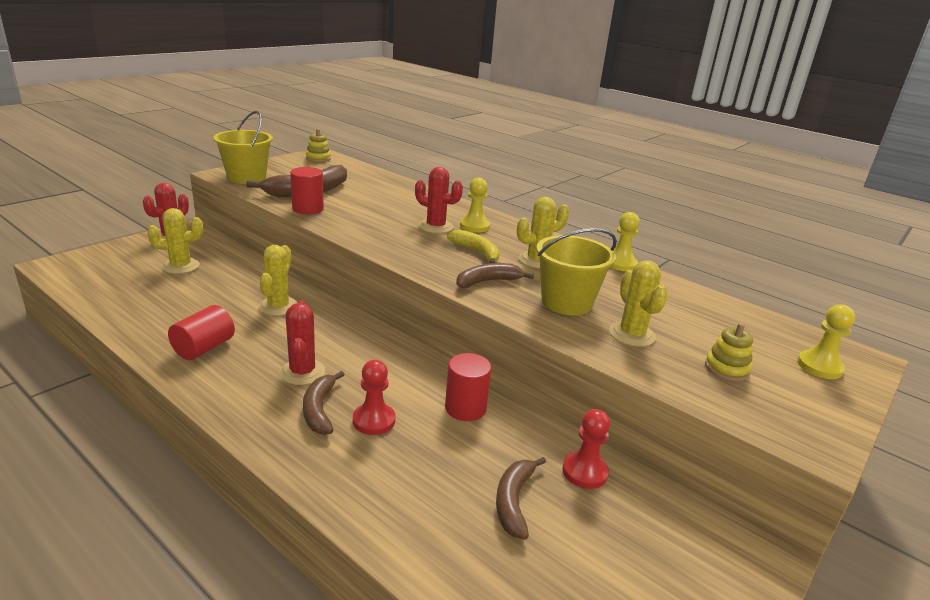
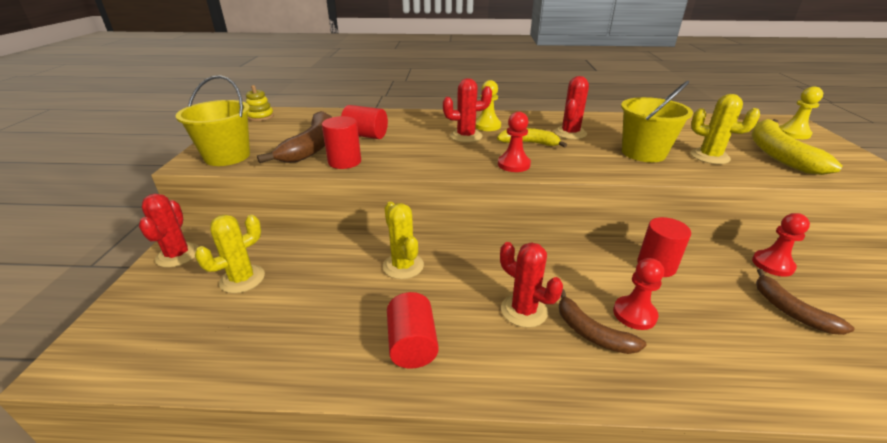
camera: 35 degrees left, 5 degrees up
(360, 197) = (366, 135): none -> red cylinder
(423, 260) = (513, 164): none -> red pawn
(488, 281) = (580, 160): brown banana -> none
(537, 260) = (570, 133): yellow cactus -> red cactus
(620, 264) = (608, 116): yellow pawn -> none
(726, 369) = (778, 154): yellow stacking toy -> yellow banana

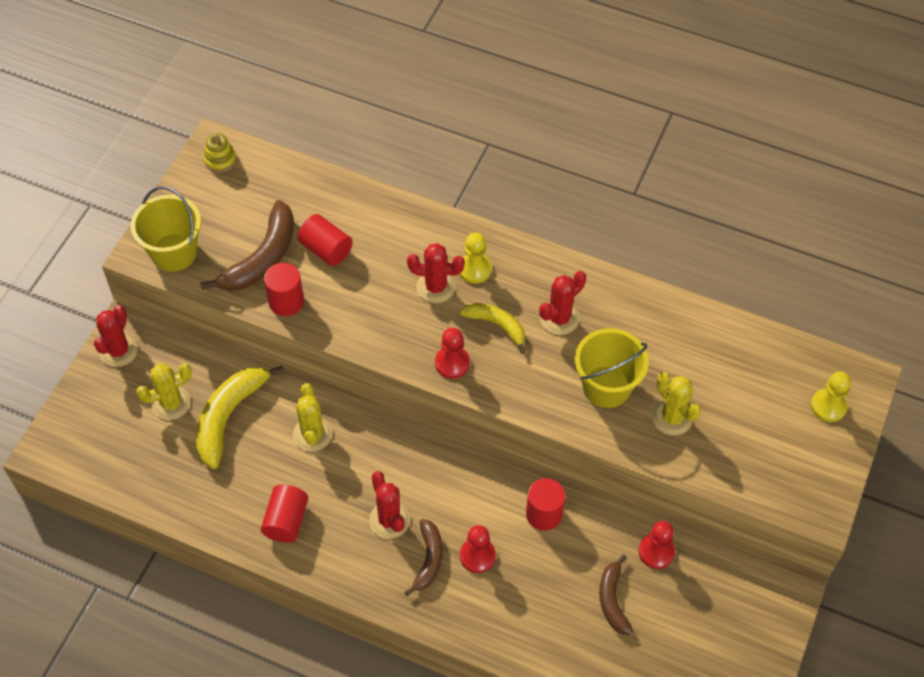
camera: 20 degrees right, 25 degrees up
(591, 332) = (428, 560): brown banana -> brown banana turned 150 degrees counterclockwise
(778, 154) = (754, 438): yellow banana -> yellow banana (229, 416)

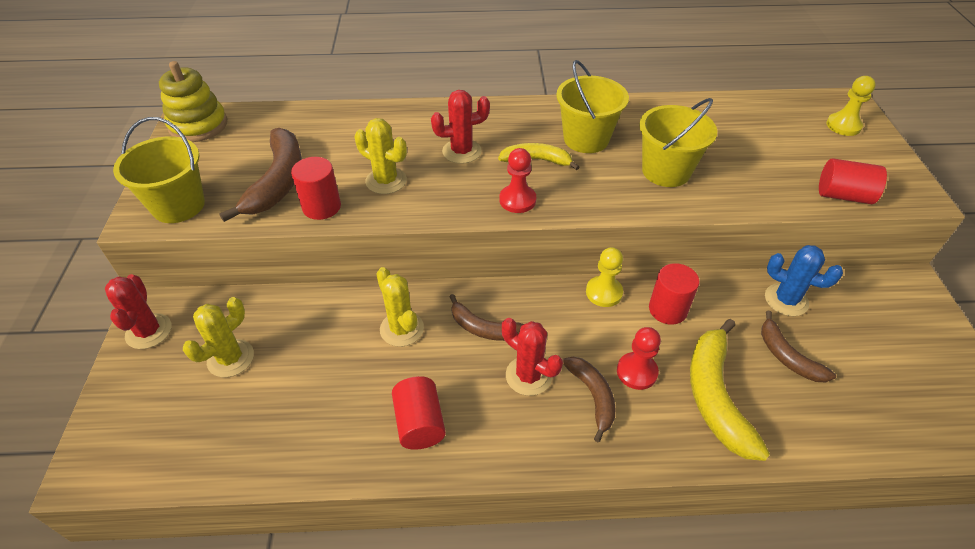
camera: 25 degrees left, 10 degrees down
(220, 160) = (198, 125): yellow stacking toy -> yellow stacking toy, size x1.74
(229, 416) = (303, 346): yellow banana -> yellow banana (715, 396)
(326, 249) = (340, 157): red cylinder -> red cylinder (843, 195)
(378, 463) = (483, 328): none -> brown banana
(474, 269) = (487, 129): yellow pawn -> yellow pawn (604, 292)
(559, 318) = (586, 139): red cactus -> yellow bucket
(656, 552) = (786, 300): red pawn -> blue cactus
(672, 417) = (738, 173): yellow cactus -> yellow cactus (386, 181)

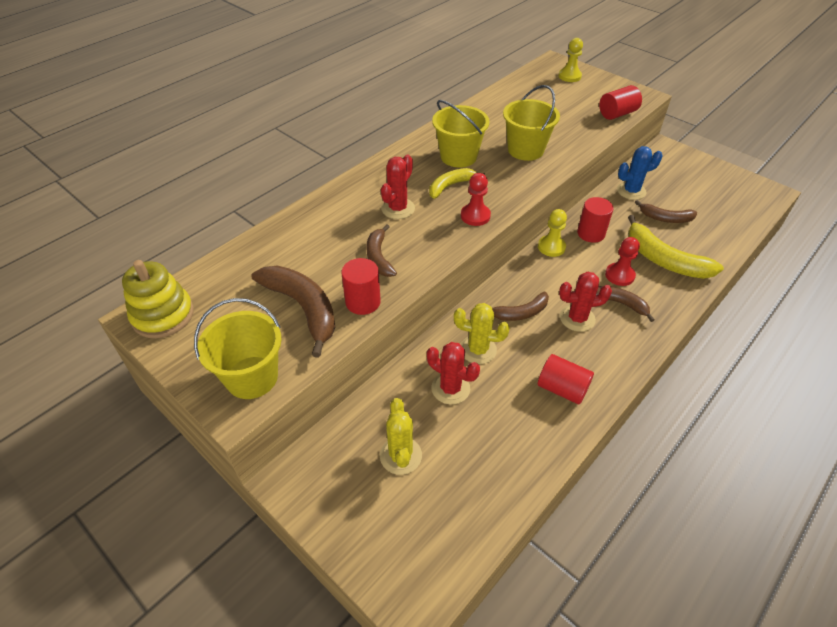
camera: 45 degrees left, 0 degrees up
(149, 331) = (313, 493): red cactus -> red cactus (450, 388)
(386, 181) = (379, 257): yellow cactus -> brown banana

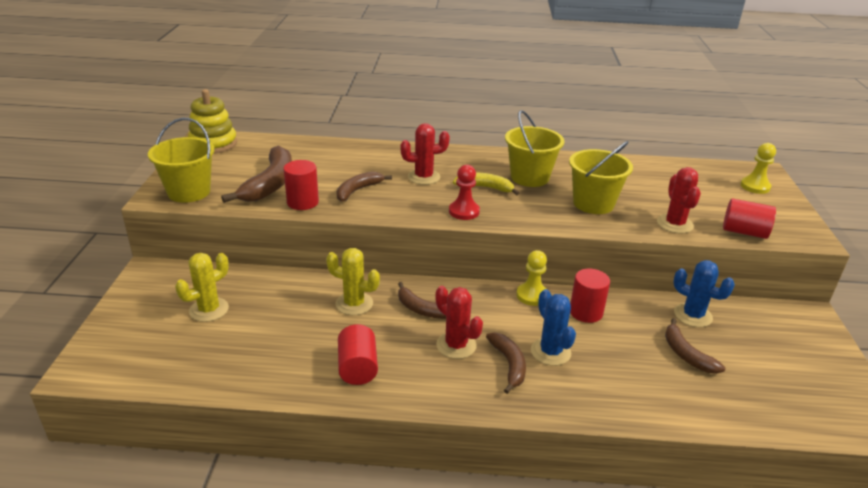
camera: 50 degrees right, 15 degrees down
(450, 388) = (297, 306): red cactus -> red cactus (674, 224)
(478, 350) = (354, 304): yellow cactus -> yellow cactus turned 45 degrees counterclockwise
(619, 275) = (550, 352): red pawn -> blue cactus
(664, 260) = (617, 375): yellow banana -> none

